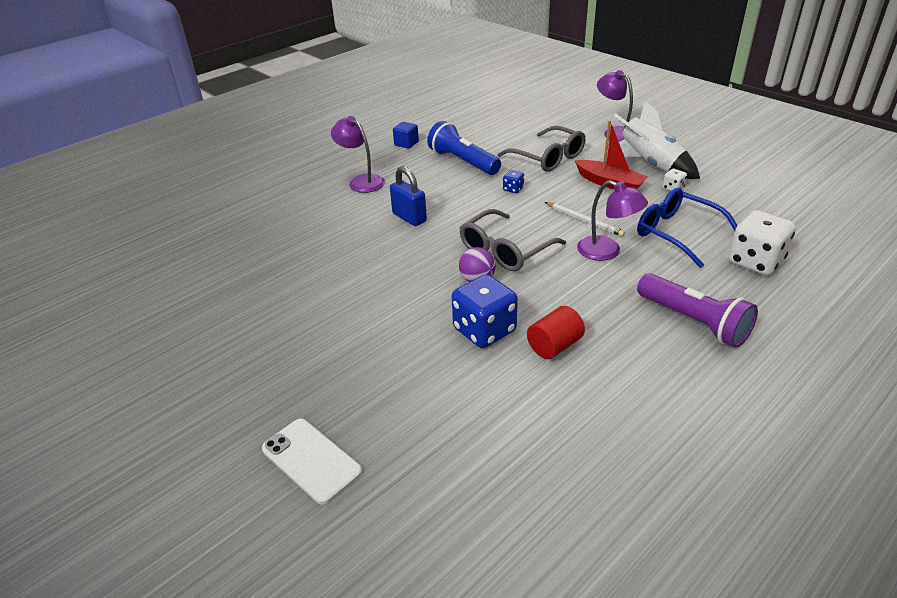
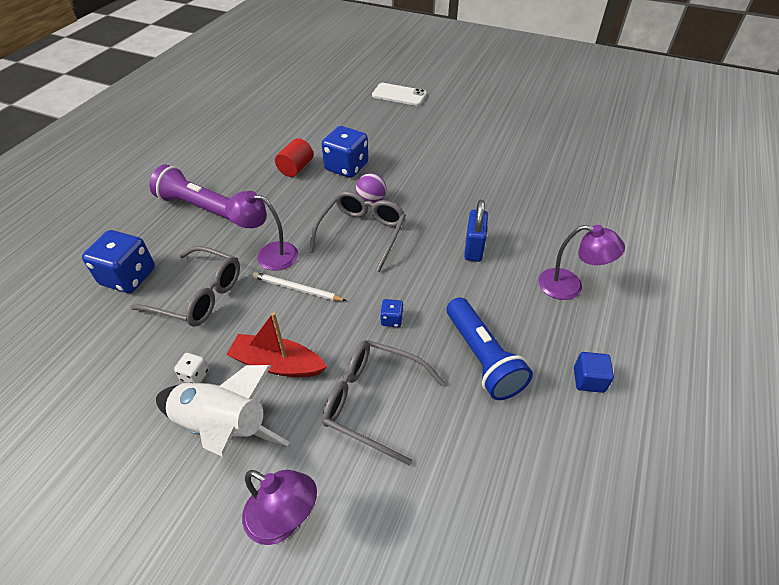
camera: 155 degrees right, 10 degrees up
(409, 217) = (473, 248): blue padlock -> blue padlock turned 75 degrees clockwise
(463, 162) = (482, 358): blue flashlight -> blue flashlight turned 45 degrees clockwise
(677, 233) = (199, 295): blue glasses -> grey glasses
(755, 261) = (128, 277): white dice -> blue dice

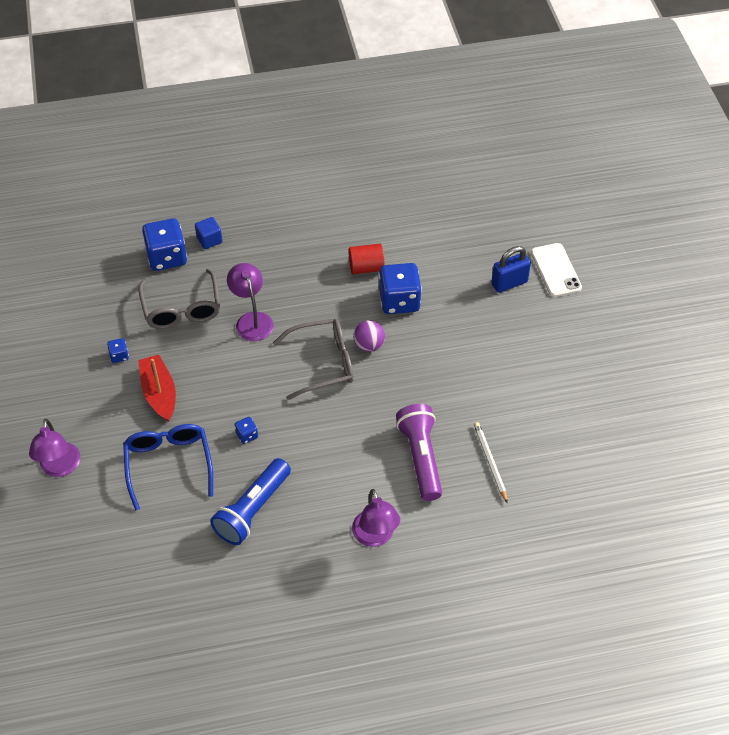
camera: 55 degrees right, 5 degrees up
(195, 375) = (119, 356): white dice -> blue dice
(197, 206) = (266, 239): purple flashlight -> purple flashlight (421, 457)
(222, 426) = (95, 397): white rocket -> none
(297, 289) = (231, 360): white pencil -> white pencil (490, 462)
(373, 401) = (169, 464): grey glasses -> blue glasses
(473, 248) = (368, 448): blue padlock -> blue padlock (509, 283)
(588, 380) = (281, 586): blue cube -> blue cube (209, 240)

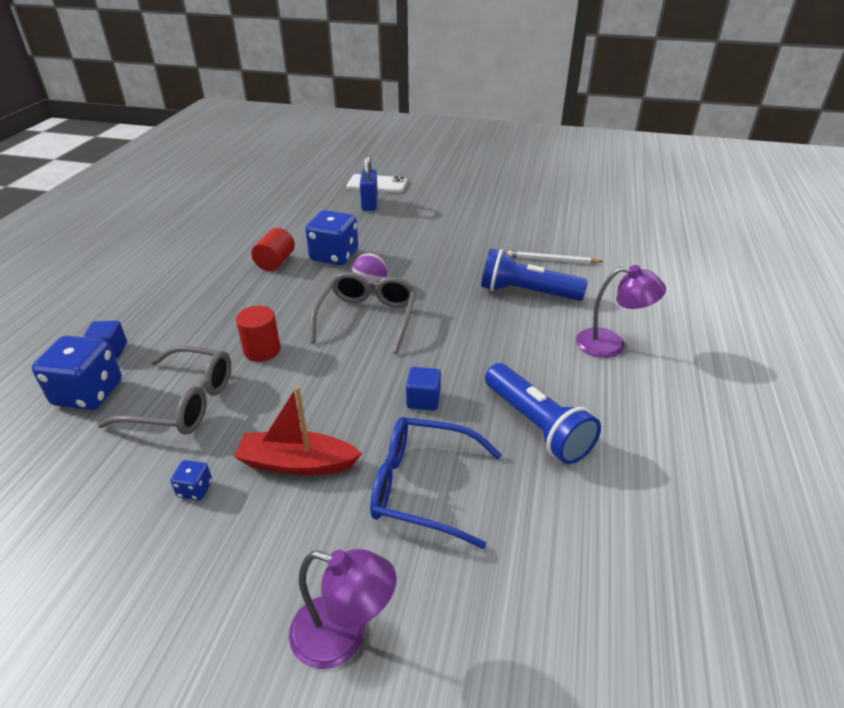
camera: 65 degrees left, 15 degrees down
(247, 435) = (423, 400): blue dice -> blue cube
(252, 320) = (262, 350): purple lamp -> red cylinder
(421, 457) = (526, 292): purple flashlight -> blue flashlight

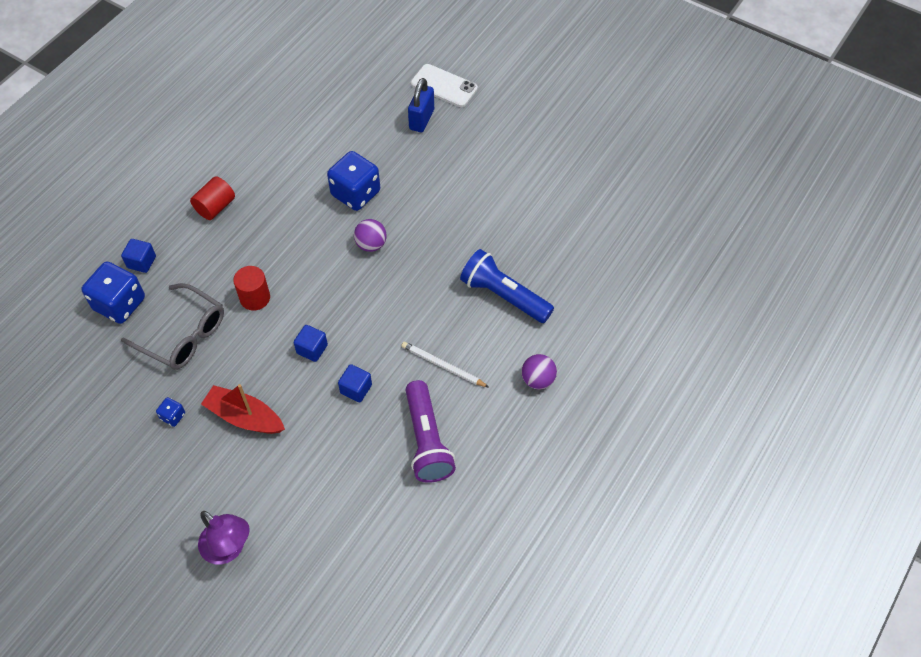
camera: 20 degrees right, 20 degrees up
(275, 262) = (300, 187): red cylinder -> red cylinder (215, 207)
(351, 377) = (312, 349): none -> blue cube
(367, 318) = (351, 286): grey glasses -> none
(422, 487) = (319, 465): blue glasses -> none
(536, 425) = (426, 440): blue flashlight -> purple flashlight
(552, 260) = (554, 258): white pencil -> white pencil (443, 366)
(611, 344) = (538, 380): purple lamp -> purple ball

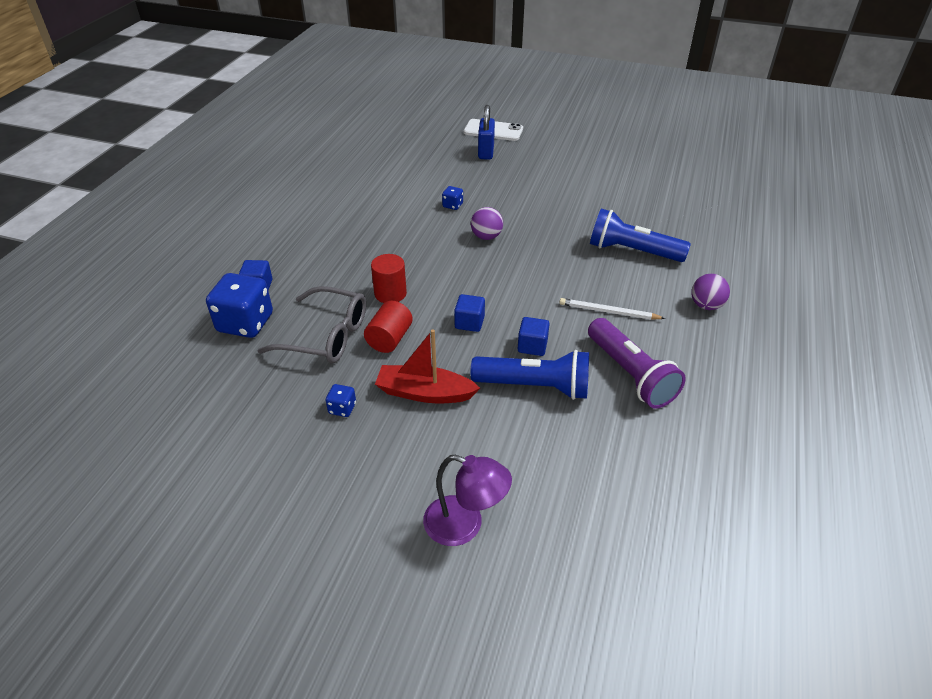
camera: 15 degrees left, 15 degrees down
(215, 207) = (320, 234): red cylinder -> red cylinder (389, 339)
(338, 433) = (535, 387): none -> blue flashlight
(355, 193) = (452, 205): blue dice -> blue dice, size x0.45

